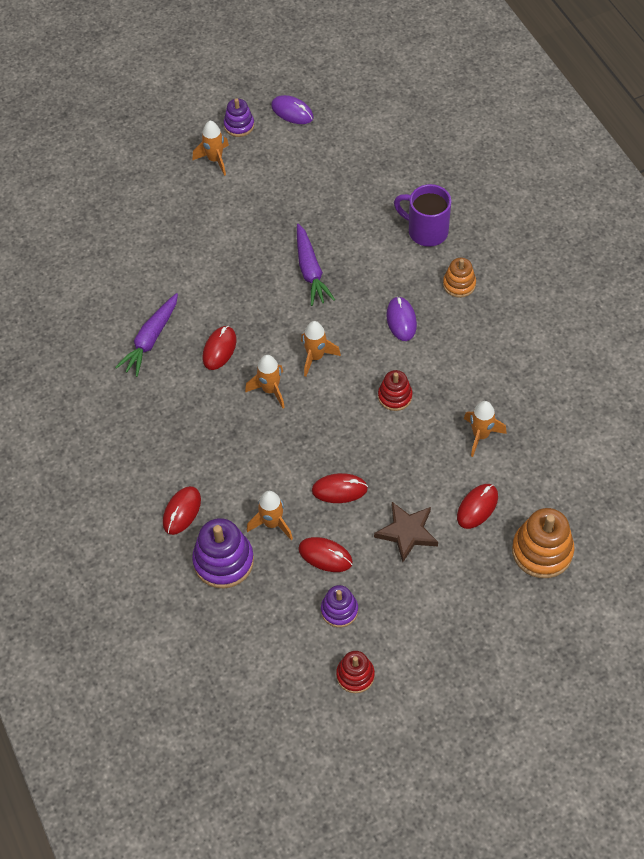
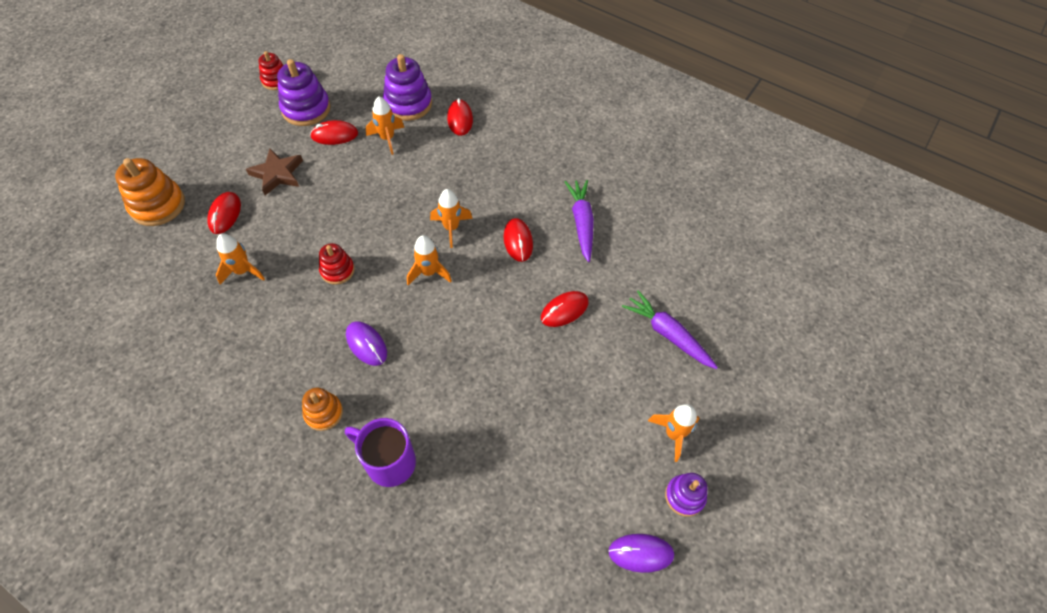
camera: 145 degrees right, 0 degrees up
(310, 271) = (485, 353): purple carrot -> purple carrot (668, 334)
(339, 489) = (347, 180): red mouse -> red mouse (564, 310)
(339, 610) = (306, 109): purple stacking toy -> purple stacking toy, size x1.66
(426, 231) = (389, 462): purple mug -> purple mug turned 150 degrees counterclockwise

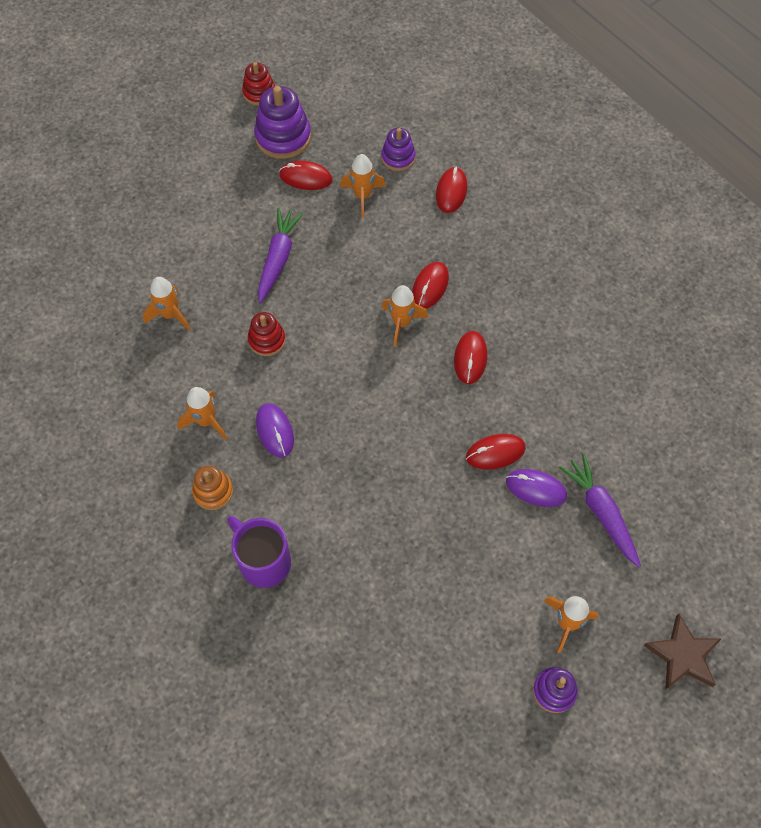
camera: 20 degrees right, 5 degrees up
(157, 205) = (102, 216): orange stacking toy -> none
(225, 214) = (167, 244): red mouse -> red mouse (430, 287)
(277, 174) = (232, 210): brown star -> brown star (682, 655)
(408, 104) = (398, 157): purple stacking toy -> purple stacking toy, size x0.60
(429, 272) = (362, 369): orange rocket -> orange rocket (206, 421)
(581, 223) = (549, 355): purple carrot -> purple carrot (278, 258)
(640, 553) = (487, 732): purple mouse -> purple mouse (536, 489)

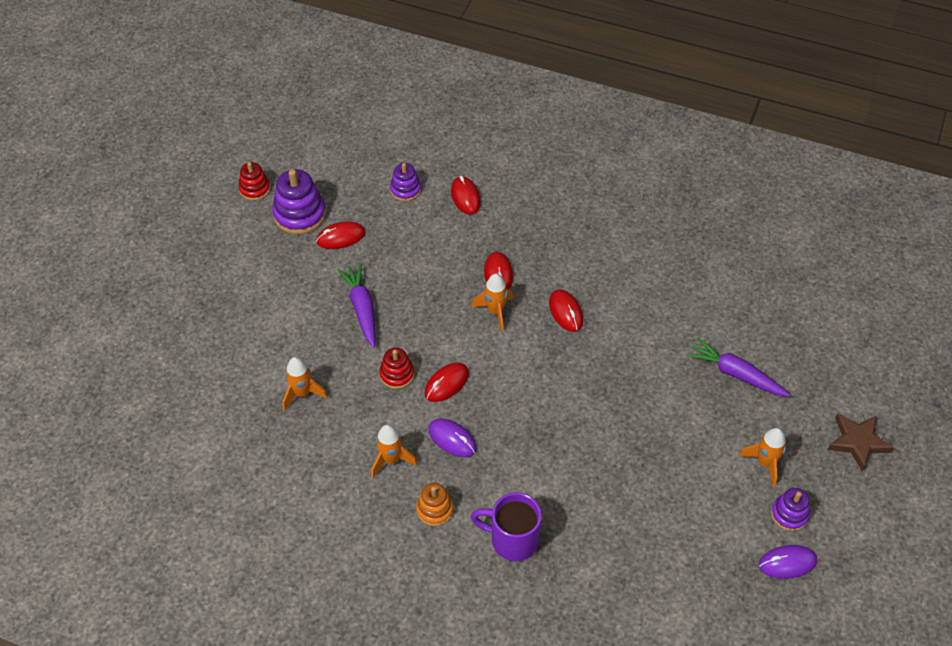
camera: 30 degrees left, 10 degrees down
(362, 196) = (397, 231): orange rocket -> none
(495, 453) = (631, 370): red mouse -> red mouse (446, 383)
(536, 489) = (678, 381): purple mouse -> purple mouse (787, 563)

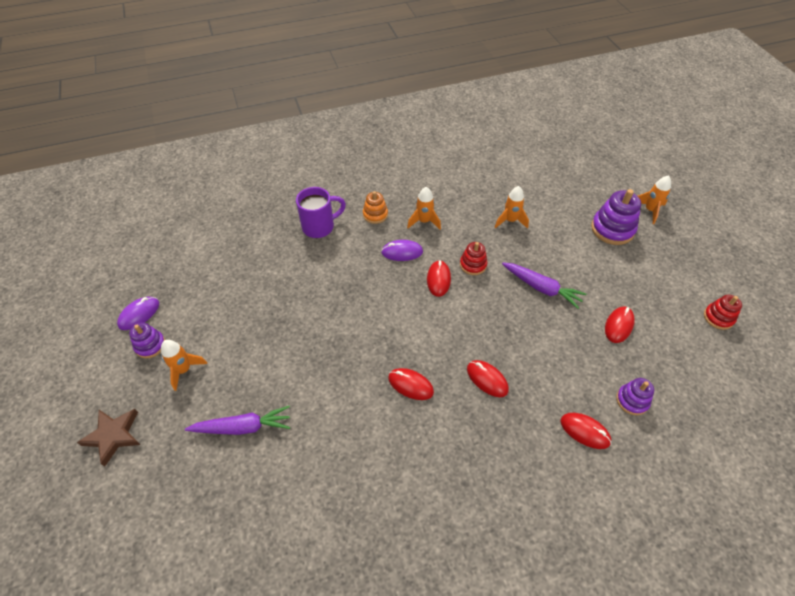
camera: 140 degrees right, 0 degrees up
(299, 214) = (665, 321): purple stacking toy -> purple stacking toy (612, 229)
(495, 311) = (459, 348): orange rocket -> orange rocket (649, 210)

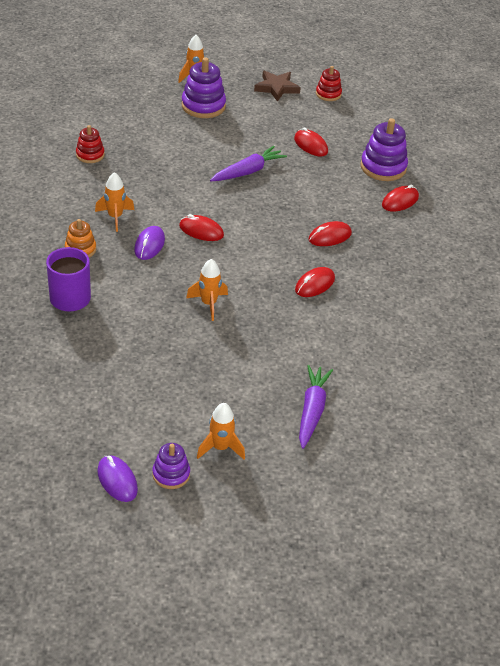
camera: 75 degrees left, 10 degrees down
(113, 436) = (280, 517): brown star -> brown star (276, 88)
(473, 265) = (195, 203): red stacking toy -> red stacking toy (90, 155)
(510, 220) = (153, 160): orange rocket -> orange rocket (208, 304)
(632, 400) = (383, 167): purple stacking toy -> purple stacking toy, size x1.66

